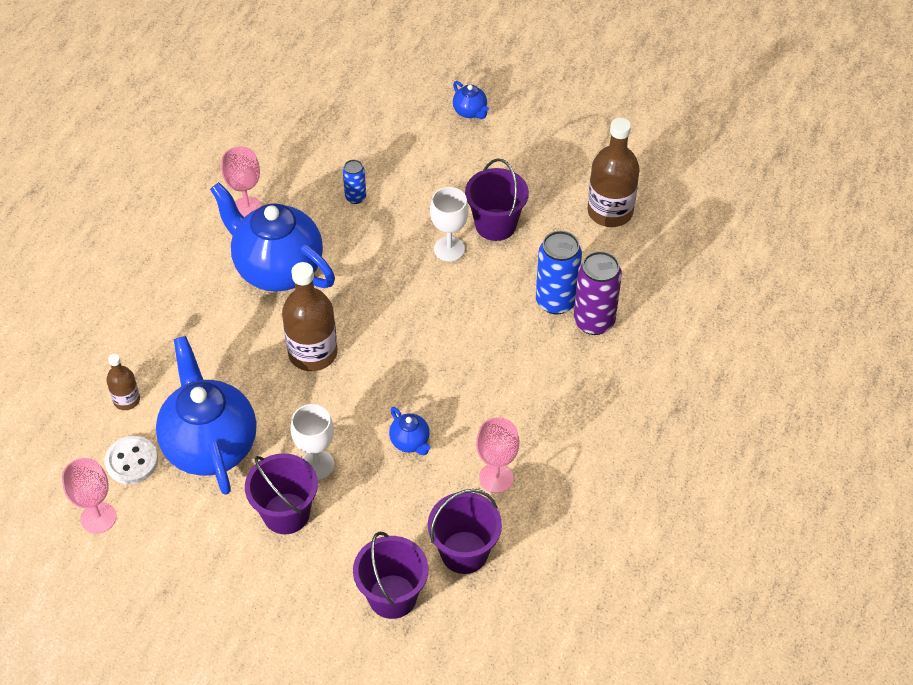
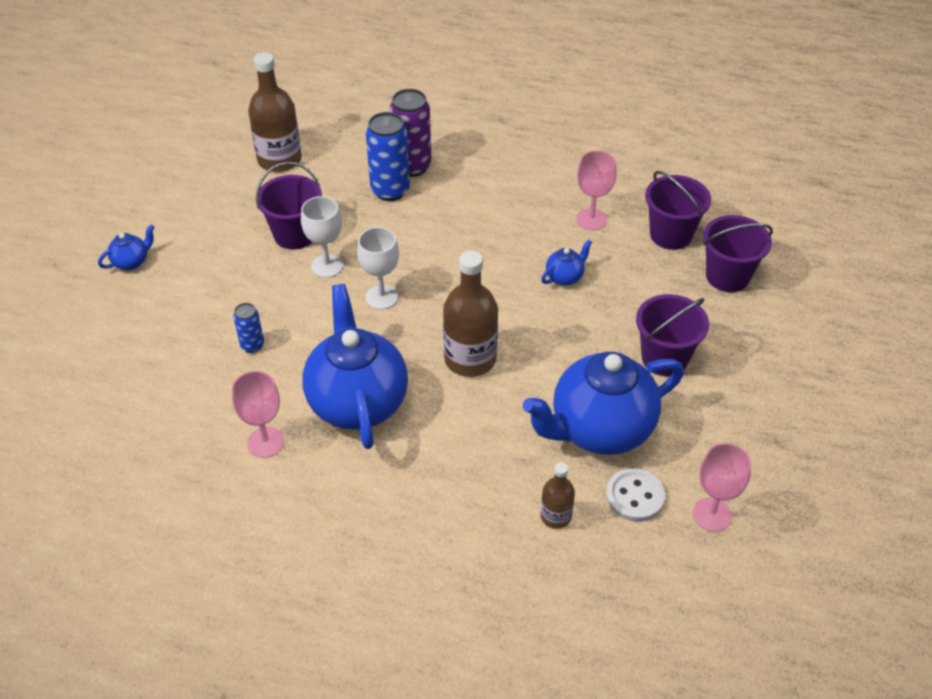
camera: 95 degrees left, 5 degrees down
(277, 269) = (357, 402): blue teapot -> blue teapot turned 135 degrees clockwise
(317, 465) = (604, 341): white goblet -> white goblet (381, 297)

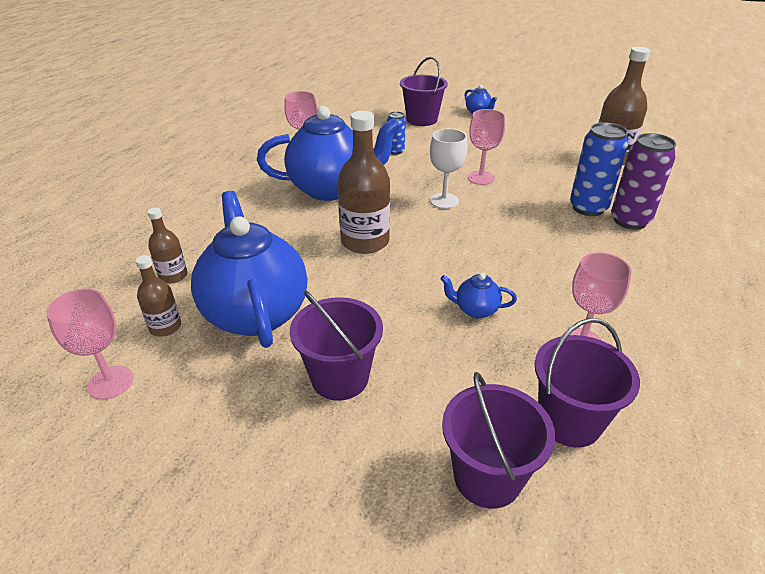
camera: 95 degrees right, 10 degrees down
(295, 234) = (516, 165): purple bucket -> purple bucket (422, 119)
(327, 266) = (481, 178): white goblet -> pink goblet
(565, 277) = (475, 310): blue teapot -> blue teapot turned 135 degrees clockwise
(635, 496) = (165, 327): white button -> brown bottle

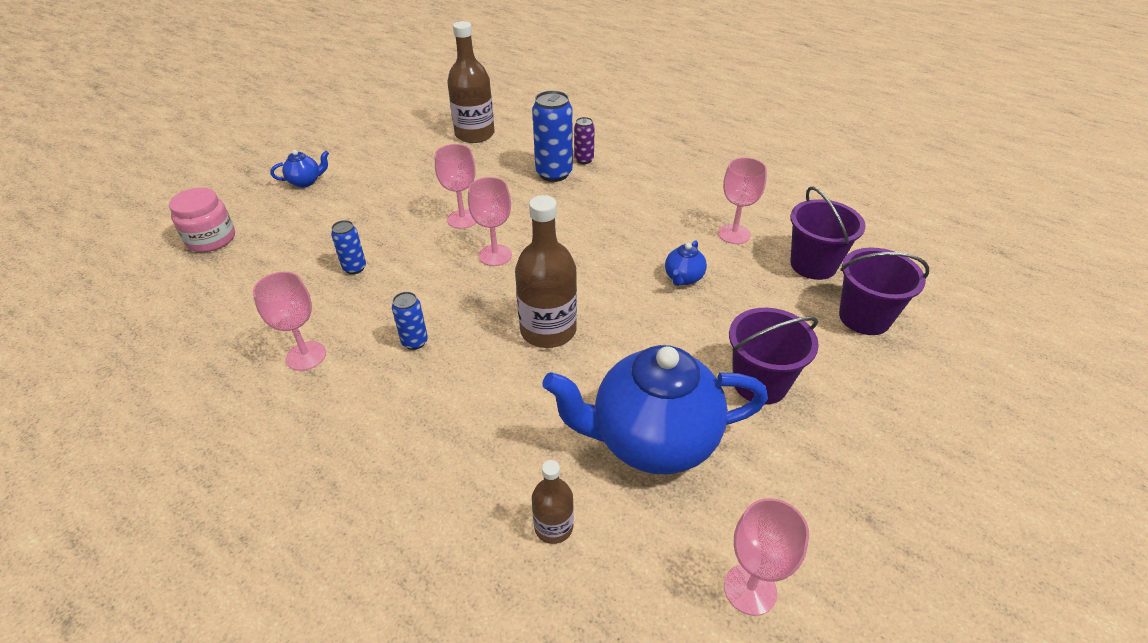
camera: 75 degrees left, 5 degrees up
(165, 327) = (659, 533): brown bottle -> none
(331, 189) = (415, 342): blue teapot -> blue can
(397, 103) = (211, 239): none -> pink jar
(422, 119) = (284, 228): purple bucket -> none
(444, 201) = (495, 255): white goblet -> pink goblet
(630, 221) = (584, 160): purple can -> purple can, size x0.54

